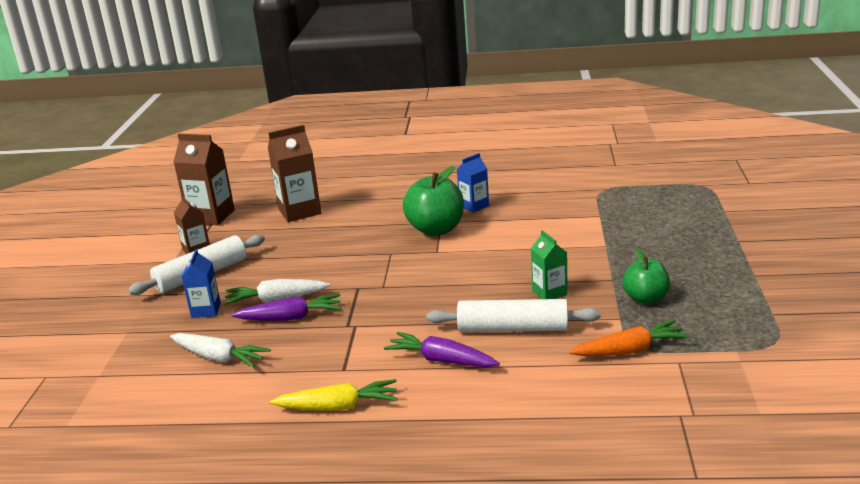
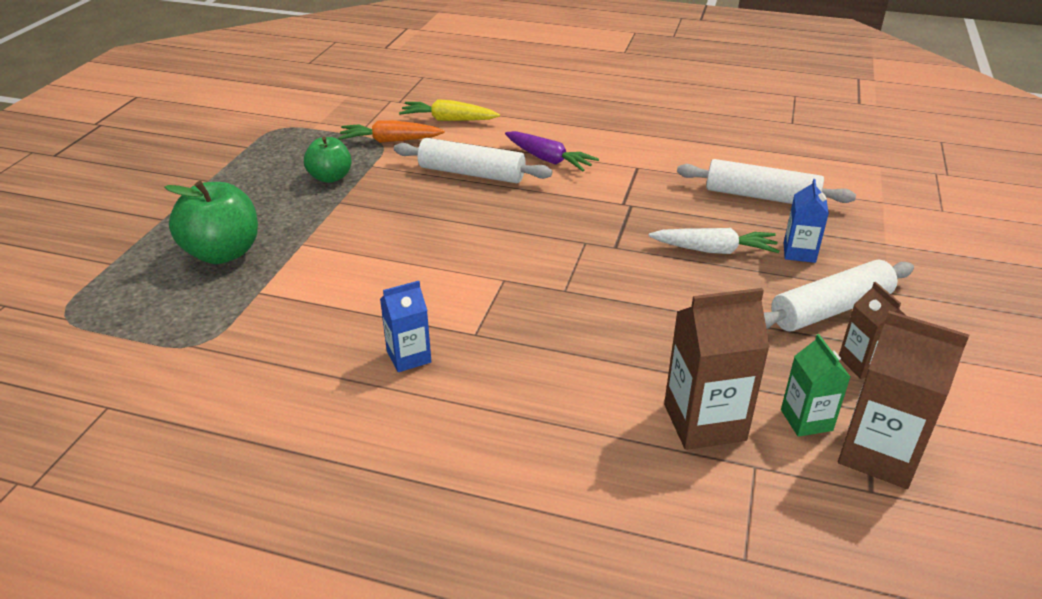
camera: 170 degrees left, 10 degrees up
(219, 358) = (761, 196): white carrot -> white rolling pin
(291, 318) = (693, 224): purple carrot -> none
(339, 406) = (642, 142): yellow carrot -> yellow carrot (448, 120)
(436, 229) = (488, 319): green apple -> green apple (223, 253)
(549, 293) = (412, 199): green carton -> green carton (806, 420)

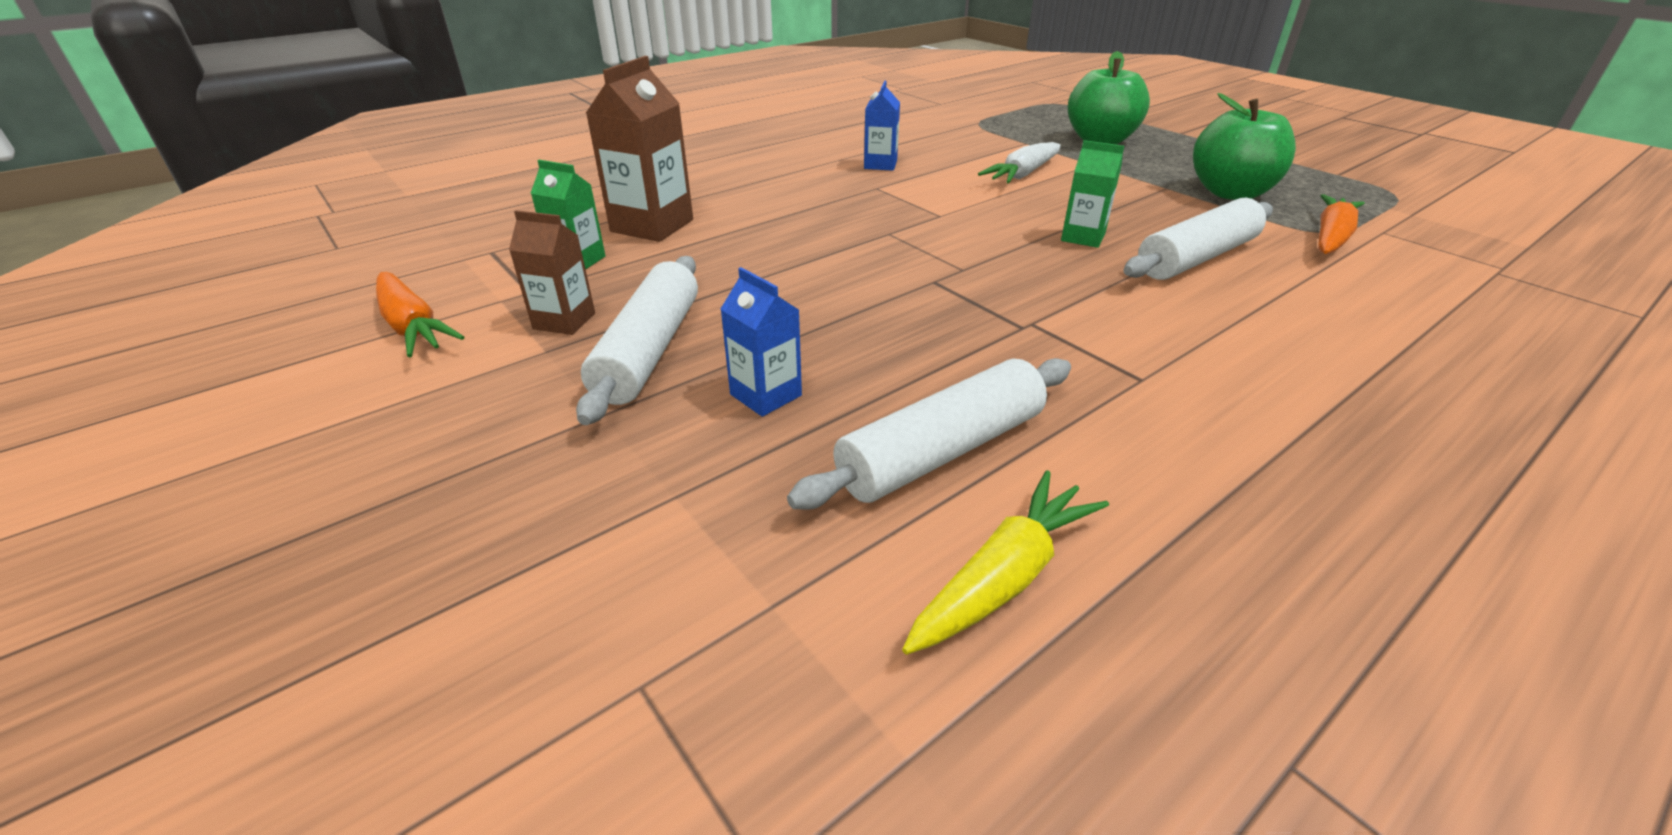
camera: 125 degrees right, 0 degrees up
(330, 177) = (1230, 193): green apple -> green apple, size x1.57
(448, 120) = (1406, 287): yellow carrot -> yellow carrot (1004, 576)
(481, 213) = (1083, 237): none -> green carton
(548, 159) = (1213, 317): purple carrot -> none
(714, 250) = (851, 335): white carrot -> white carrot (1022, 174)
(879, 454) = (499, 271): brown carton -> none
(976, 430) = (413, 327): none -> orange carrot

